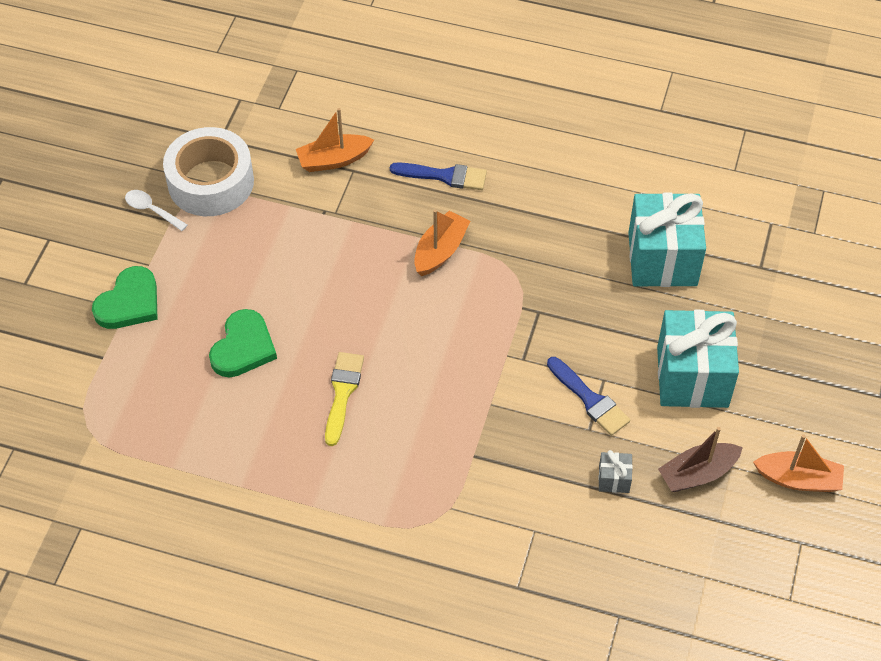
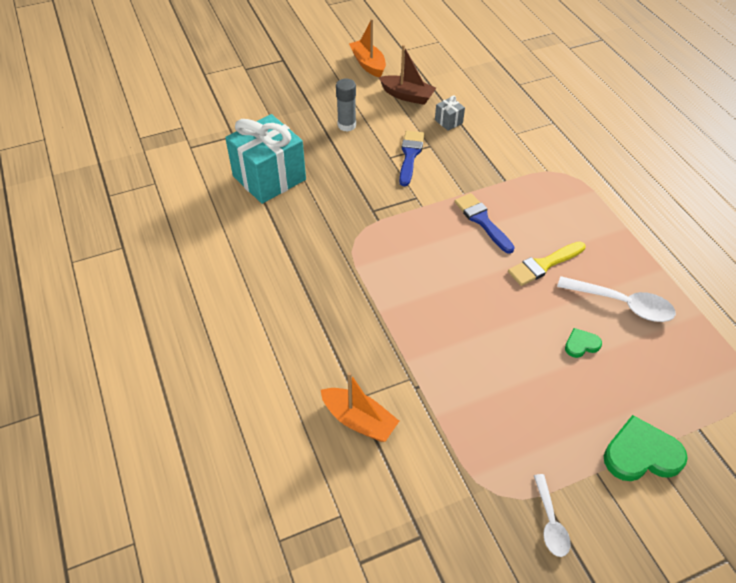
camera: 130 degrees left, 5 degrees down
(211, 182) = (474, 499): white tape -> none
(243, 347) = (581, 344): green heart -> green heart, size x0.53
(244, 414) = (622, 304): none -> white spoon
(440, 251) = (377, 289): orange boat -> none
(444, 176) = (305, 333): blue brush -> blue brush (482, 221)
(692, 377) = (346, 125): turquoise gift -> grey glue stick

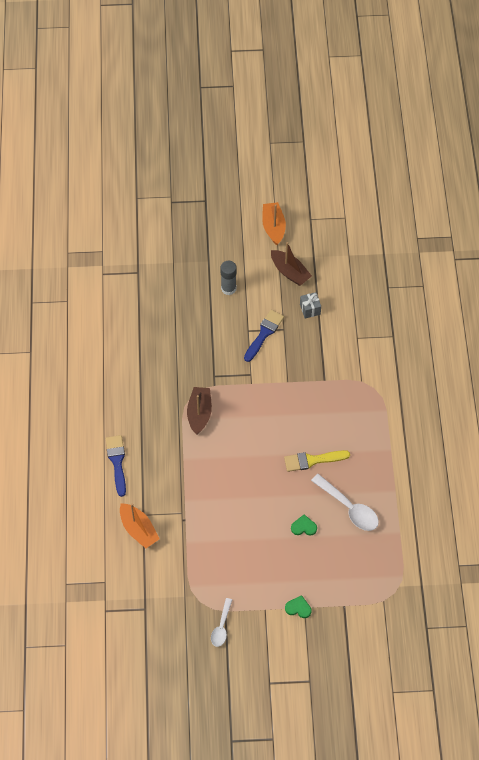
camera: 20 degrees right, 10 degrees up
(269, 178) = (151, 322): turquoise gift -> none
(375, 254) = (199, 413): none -> brown boat
(482, 221) = (288, 410): blue brush -> blue brush (117, 462)
(641, 454) = (298, 608): green heart -> green heart, size x0.53

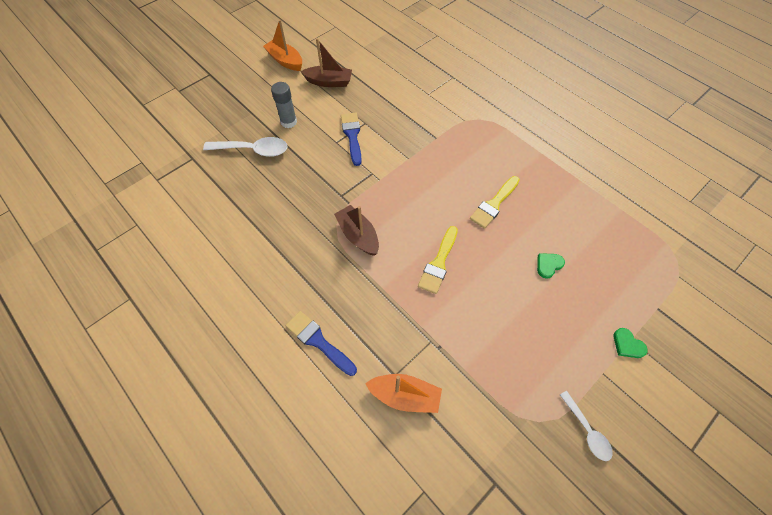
camera: 40 degrees left, 0 degrees up
(233, 471) = (439, 263): none -> yellow brush
(298, 608) = (627, 345): green heart -> green heart turned 105 degrees counterclockwise
(310, 309) = (371, 97): grey gift -> none
(349, 508) = (564, 220): white spoon -> white spoon (253, 150)

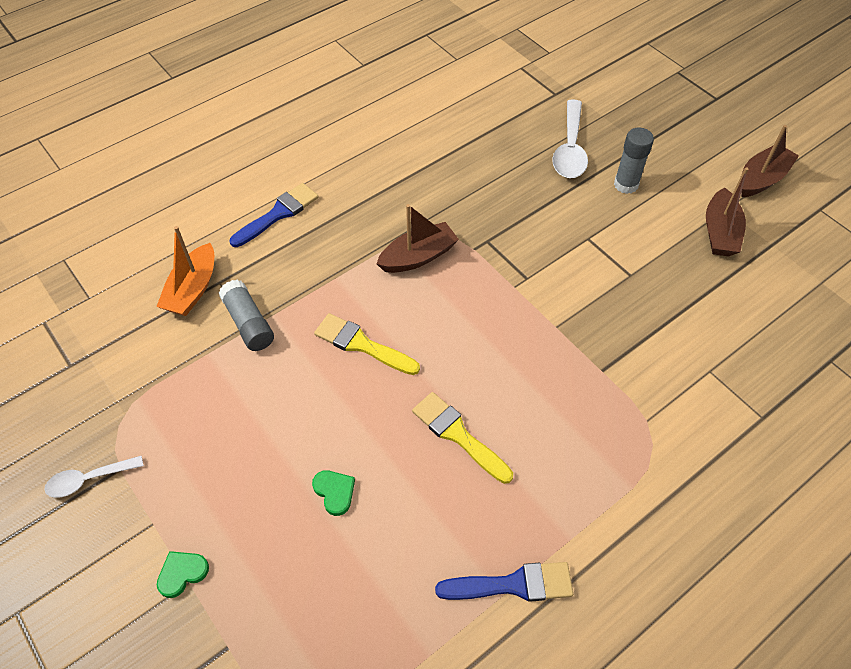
camera: 95 degrees right, 5 degrees down
(285, 61) = (762, 179): orange boat -> brown boat
(352, 136) = (601, 257): blue brush -> blue brush (512, 584)
(432, 343) = (249, 323): none -> grey glue stick

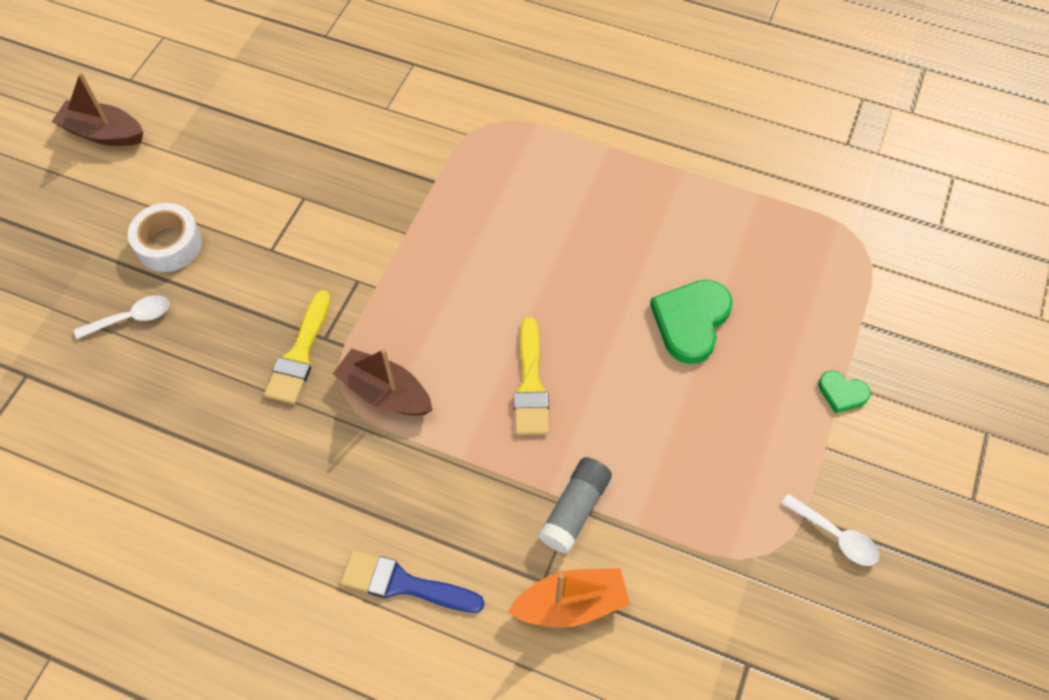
camera: 120 degrees left, 5 degrees up
(334, 492) = (691, 321): green heart -> green heart, size x1.90
(458, 435) = (572, 257): yellow brush -> yellow brush (300, 354)
(512, 584) = (671, 166): blue brush -> none
(570, 149) = (131, 318): white spoon -> white spoon, size x0.61
(626, 184) = (169, 244): grey glue stick -> white tape
(720, 232) = (204, 146): brown boat -> none

